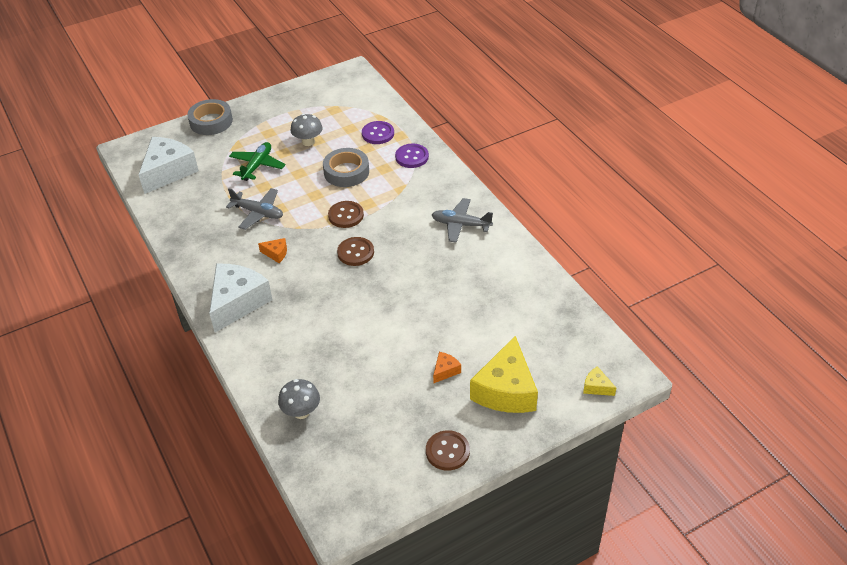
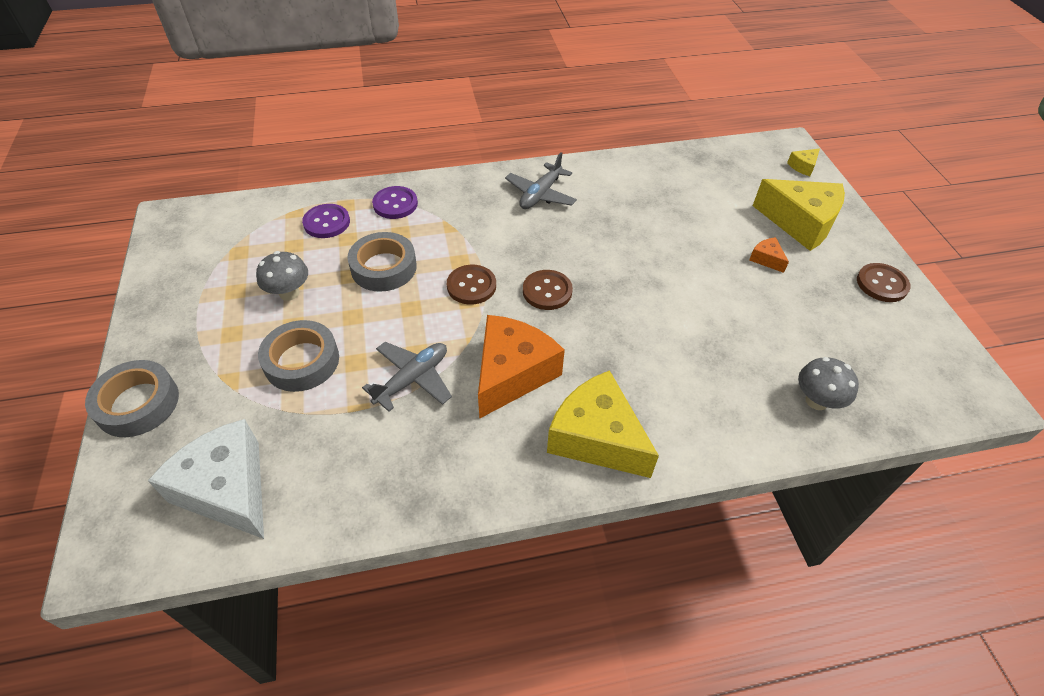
camera: 75 degrees left, 5 degrees up
(237, 302) = (596, 438): white cheese -> yellow cheese
(257, 166) = (302, 361): green plane -> grey tape
(276, 253) = (512, 373): orange cheese -> orange cheese, size x2.34

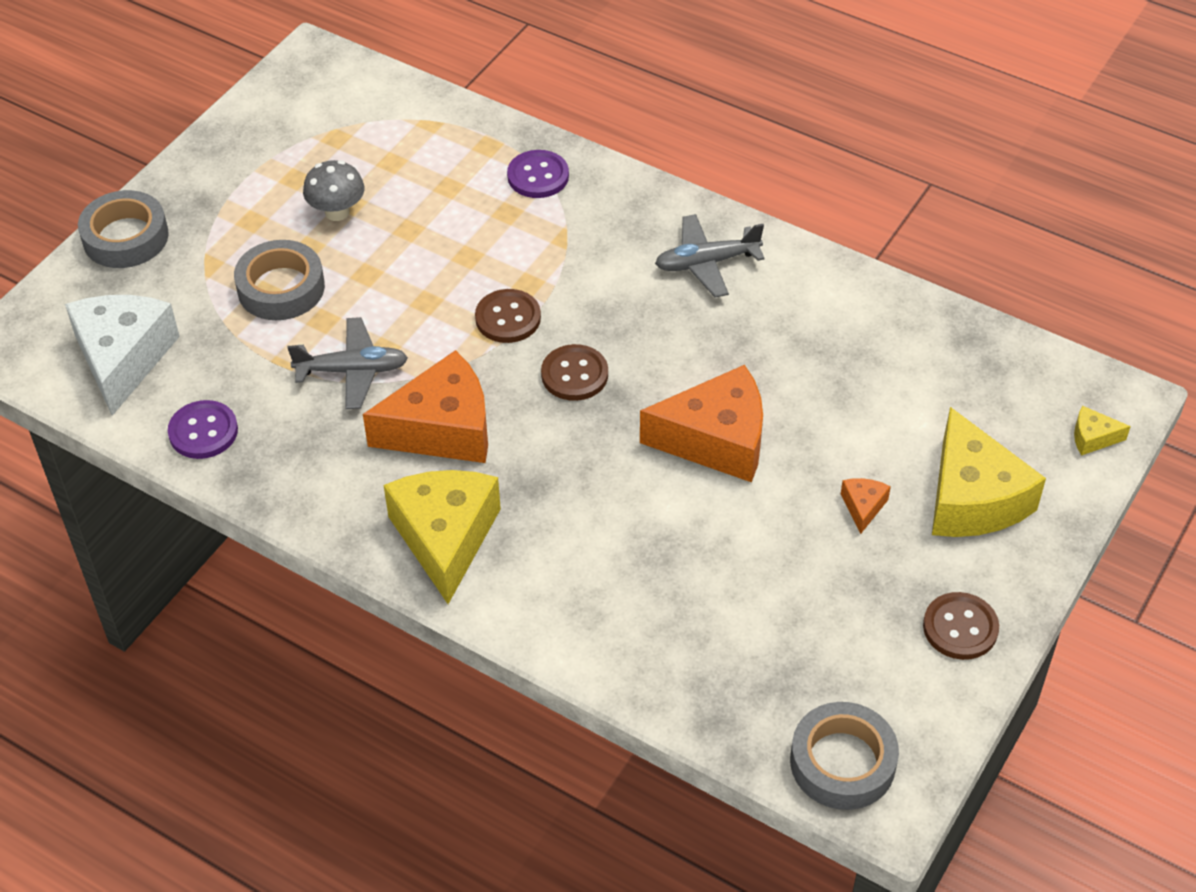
camera: 45 degrees right, 0 degrees up
(326, 222) = (448, 155): purple button -> purple button (203, 431)
(384, 267) = (448, 242): grey tape -> grey tape (842, 762)
(661, 275) = (716, 440): none -> orange cheese
(816, 401) = (696, 669): grey mushroom -> none

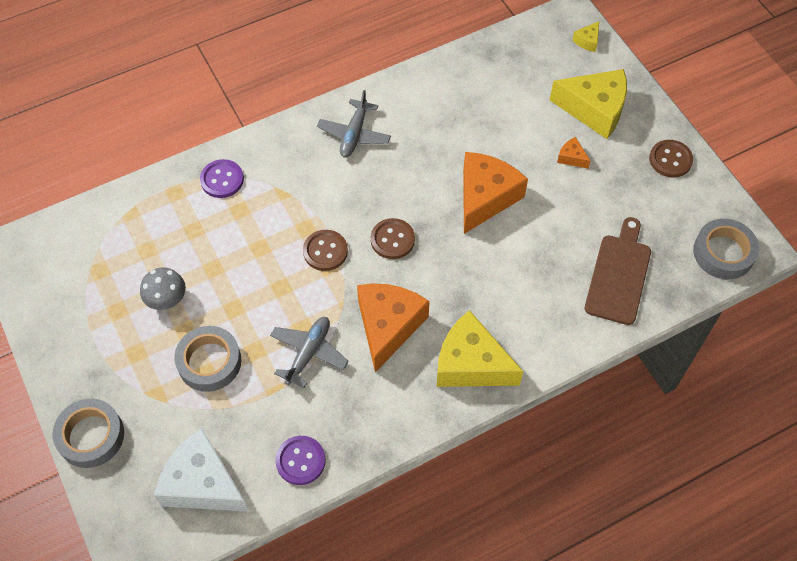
camera: 60 degrees left, 10 degrees up
(704, 646) = (619, 275): none -> brown cutting board

